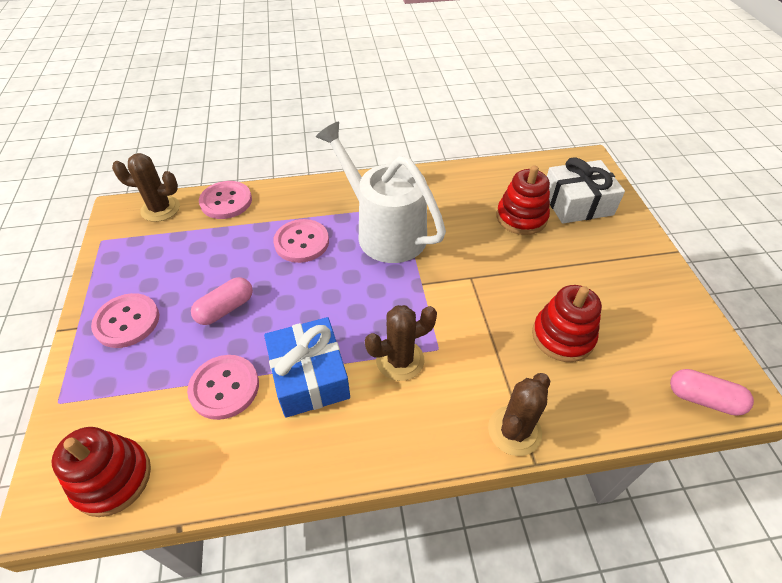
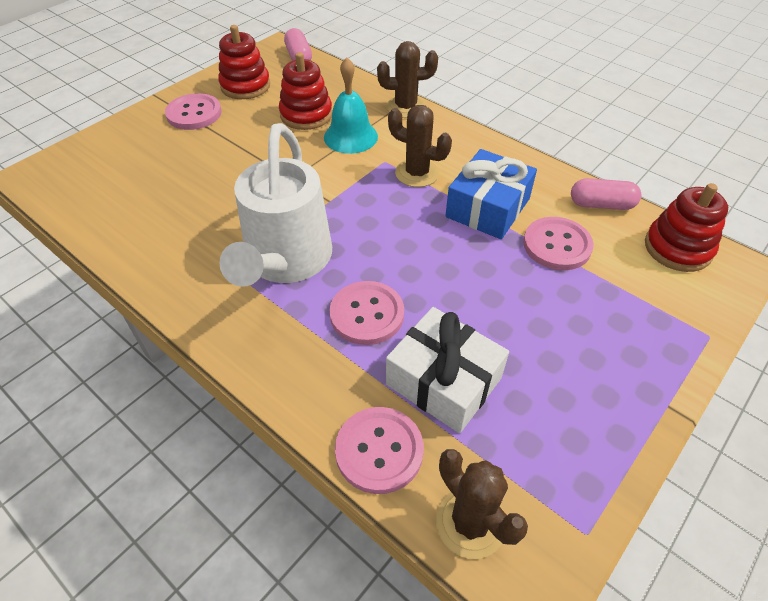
camera: 130 degrees left, 0 degrees up
(127, 321) = (609, 368): pink button -> pink button (194, 114)
(225, 309) = (504, 305): pink capsule -> pink capsule (601, 204)
(497, 348) = (350, 136): none -> turquoise bell
(521, 217) = (177, 182): red stacking toy -> red stacking toy (245, 86)
(577, 203) = (123, 158): white gift -> white gift (443, 381)

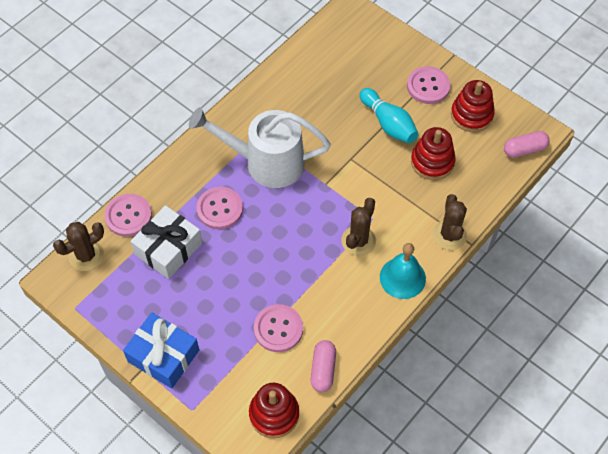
camera: 90 degrees right, 10 degrees up
(243, 145) = (388, 124): none -> turquoise bowling pin
(350, 136) = (404, 194): turquoise bell -> turquoise bell (402, 278)
(488, 208) = (318, 287): blue gift -> blue gift (163, 356)

